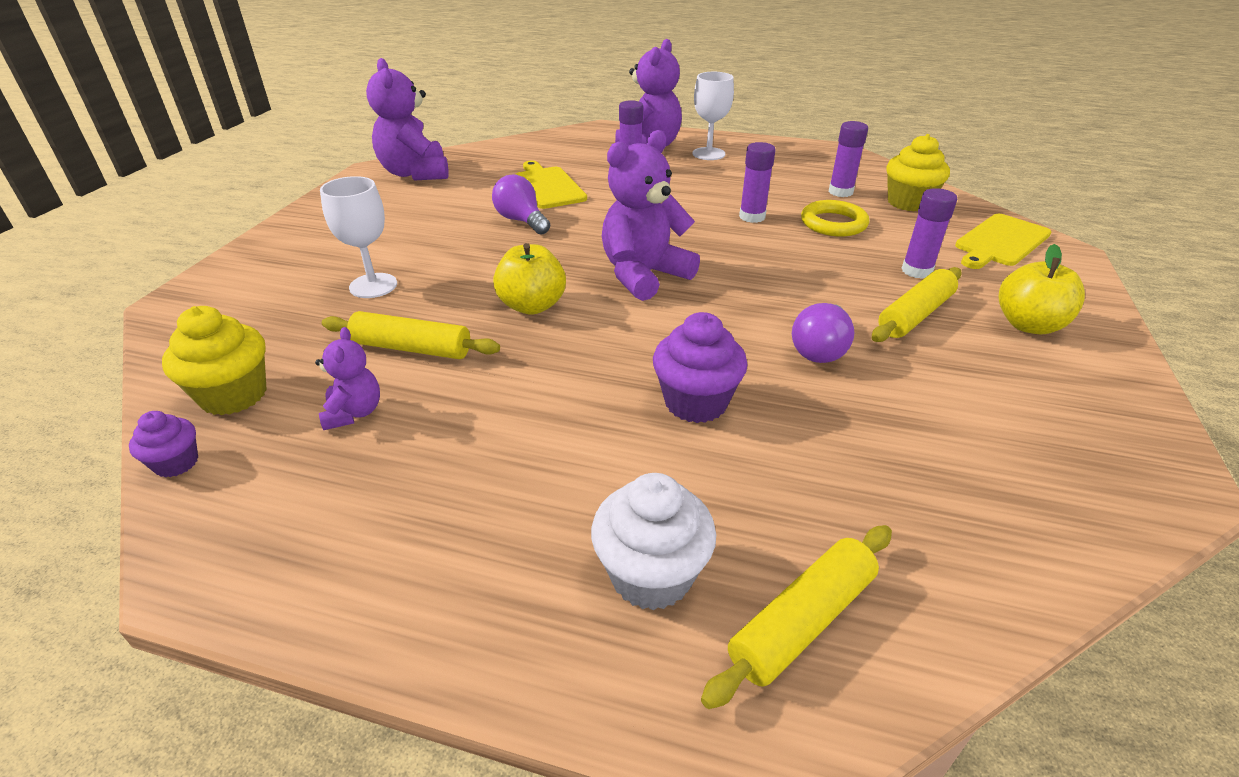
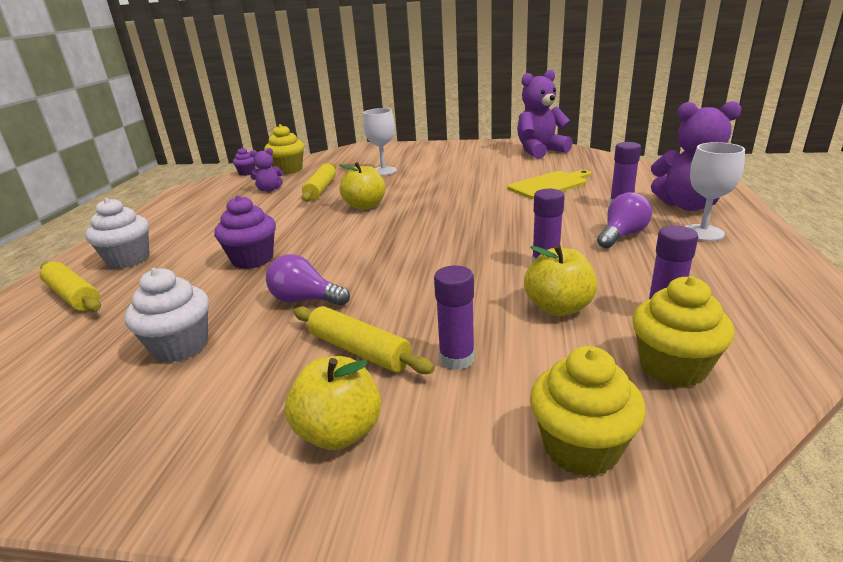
camera: 85 degrees right, 10 degrees down
(521, 221) = (482, 187): purple light bulb -> purple light bulb (622, 235)
(644, 275) = (411, 230): purple teddy bear -> none
(833, 223) = (558, 307): yellow ring -> yellow apple
(935, 437) = (180, 346): none -> white cupcake
(1000, 242) = (581, 448): yellow cutting board -> yellow cupcake

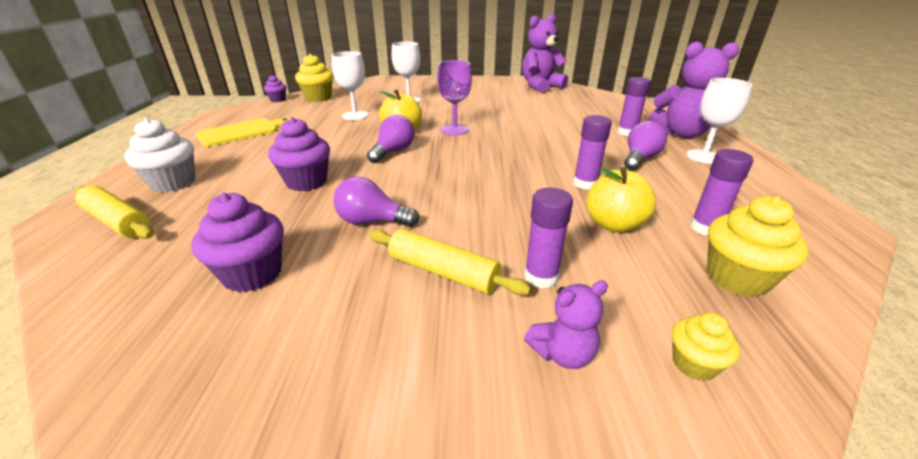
camera: 10 degrees left, 5 degrees up
(180, 346) = (252, 274): white cupcake -> purple cupcake
(269, 189) = (305, 115): purple teddy bear -> purple teddy bear (562, 353)
(321, 189) = (355, 115): yellow rolling pin -> white goblet
(339, 432) = (452, 362): yellow apple -> none
(349, 228) = (393, 152): none -> purple light bulb
(422, 204) = (454, 130): none -> purple goblet
(549, 185) = (560, 115): yellow cutting board -> yellow cutting board (241, 132)
(581, 448) = (693, 364): yellow cupcake -> yellow cupcake, size x0.57

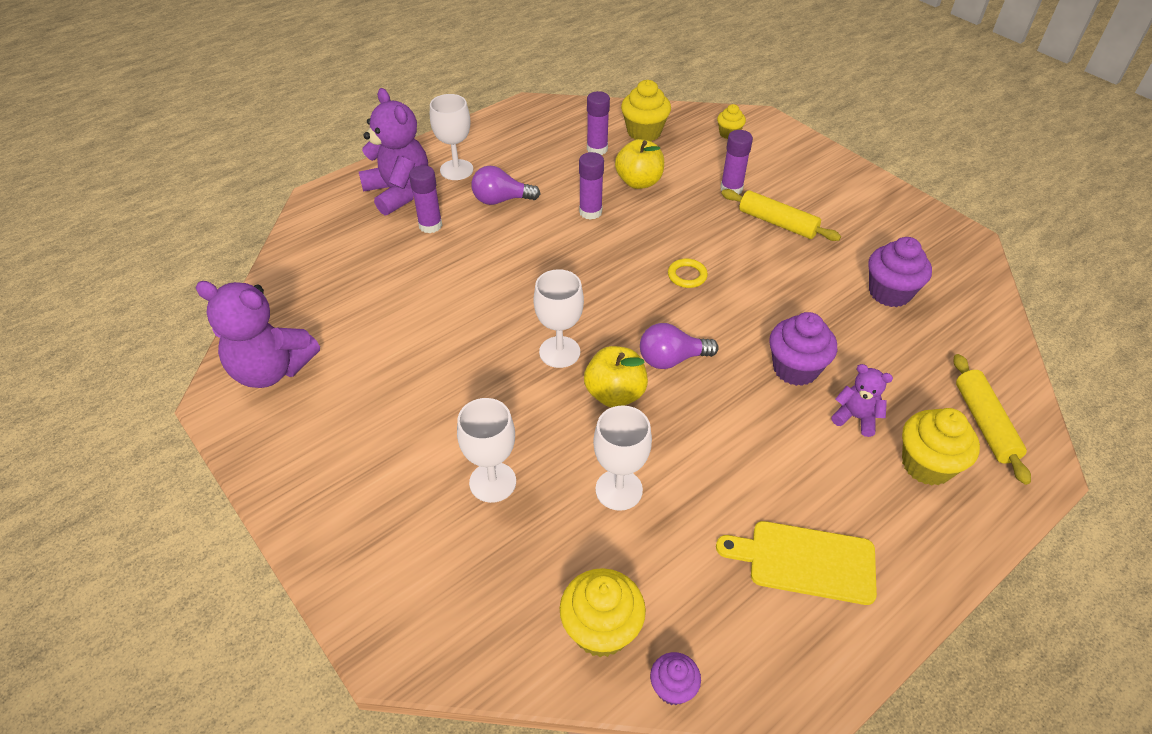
camera: 130 degrees left, 15 degrees up
(173, 182) = (926, 465): white cupcake -> yellow cupcake
(372, 221) = (781, 284): purple light bulb -> none
(443, 271) = (777, 223): yellow rolling pin -> yellow rolling pin turned 45 degrees counterclockwise
(451, 187) = (687, 276): none -> yellow ring
(454, 130) = (559, 352): purple goblet -> white goblet
(562, 353) = (772, 164): purple teddy bear -> purple teddy bear (856, 417)

